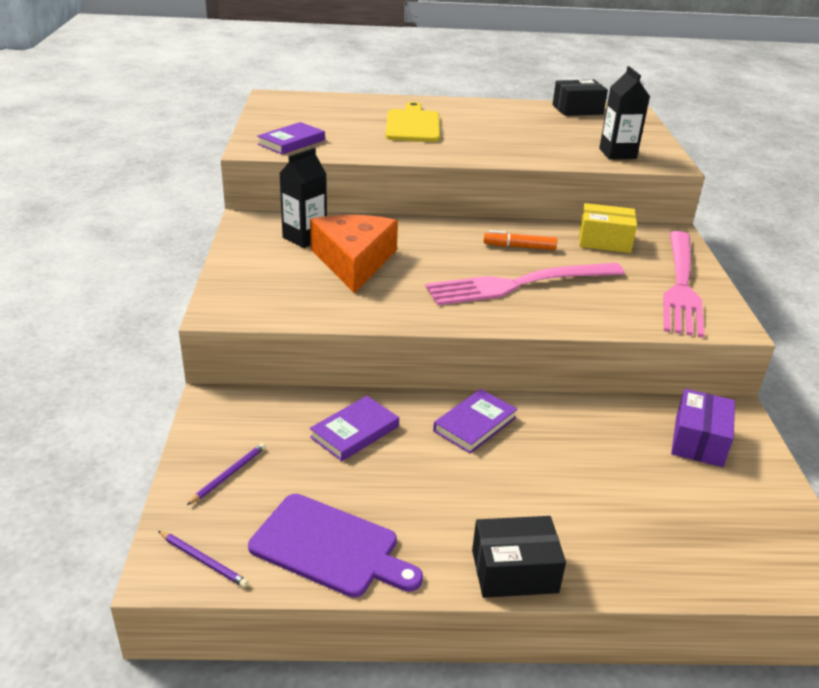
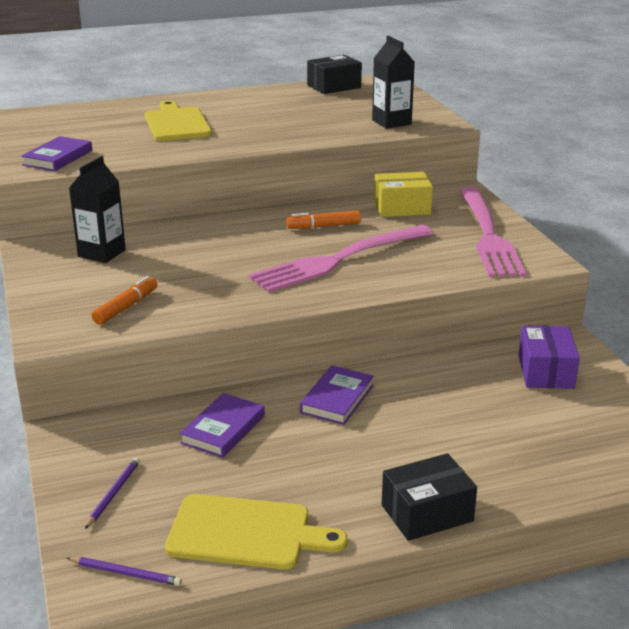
camera: 15 degrees left, 5 degrees down
(300, 295) = (126, 307): none -> orange marker
(330, 547) = (246, 533): purple cutting board -> yellow cutting board
(353, 261) = (164, 267): orange cheese -> none

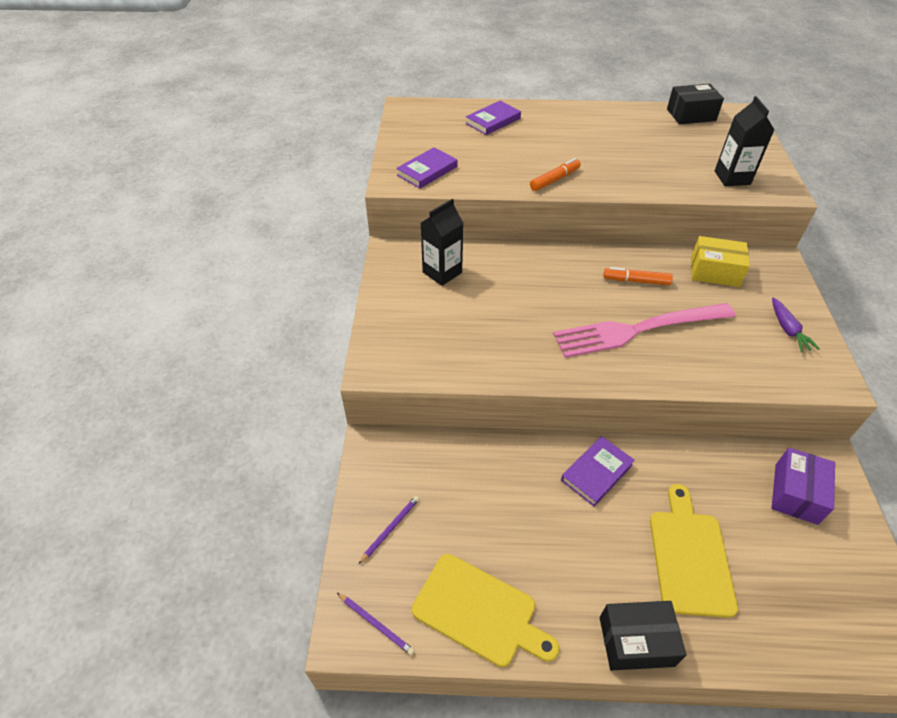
camera: 20 degrees right, 20 degrees up
(126, 307) = (443, 346): orange marker -> orange marker (554, 179)
(176, 123) = (537, 143): yellow cutting board -> yellow cutting board (689, 556)
(223, 429) = (493, 481): purple book -> purple book (493, 121)
(489, 235) = (788, 330): pink fork -> purple carrot

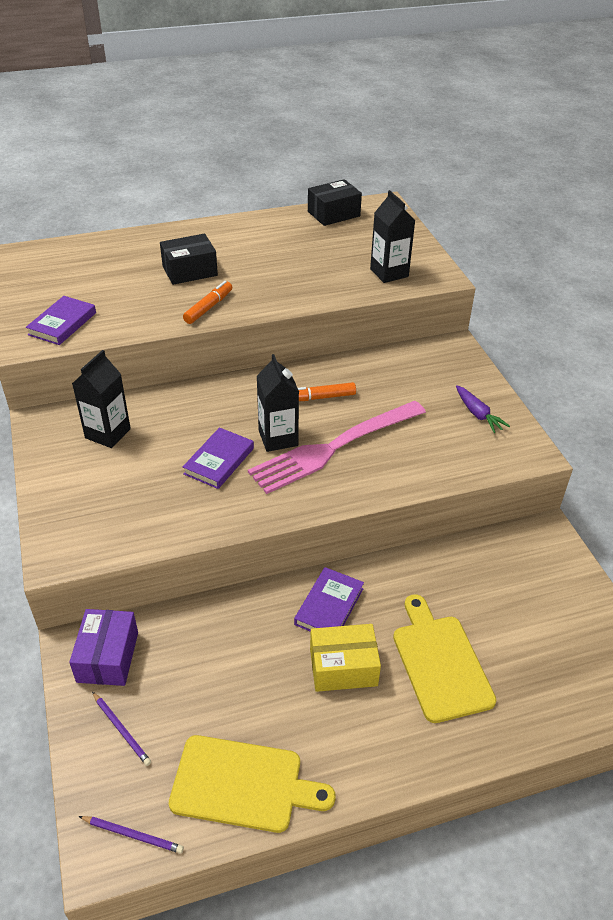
camera: 20 degrees left, 5 degrees down
(390, 529) = (121, 730): purple pencil -> purple pencil turned 120 degrees clockwise
(493, 121) = (123, 254): purple book -> purple book (219, 461)
(588, 309) = (278, 438): none -> black carton
(636, 641) = (409, 761): black box -> black box (190, 271)
(714, 271) = (396, 371): yellow box -> yellow box (343, 667)
(796, 493) = (524, 573): purple box -> purple box (108, 657)

